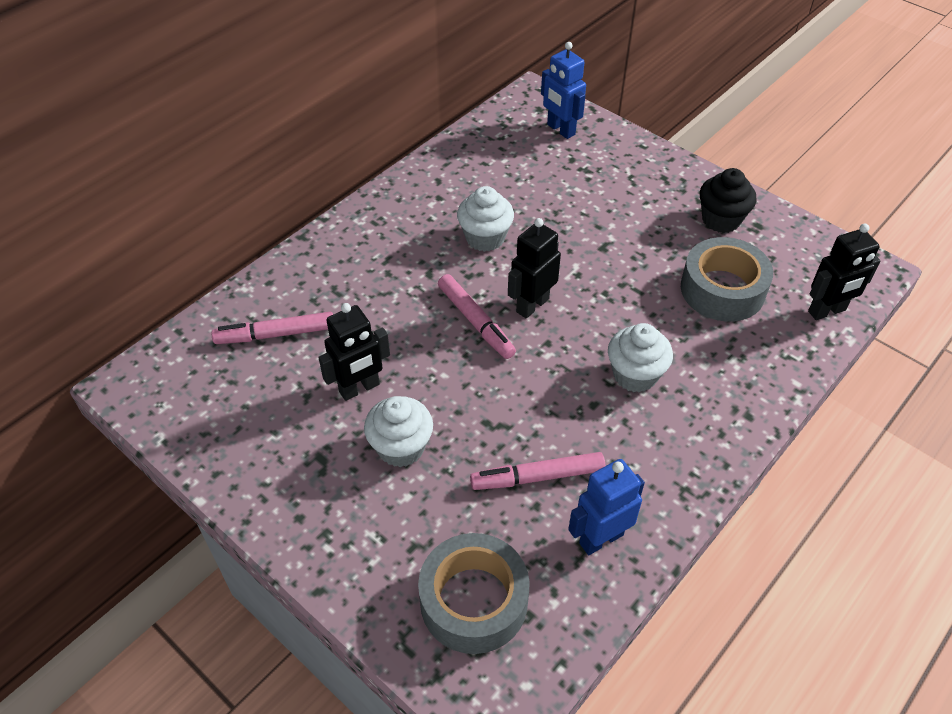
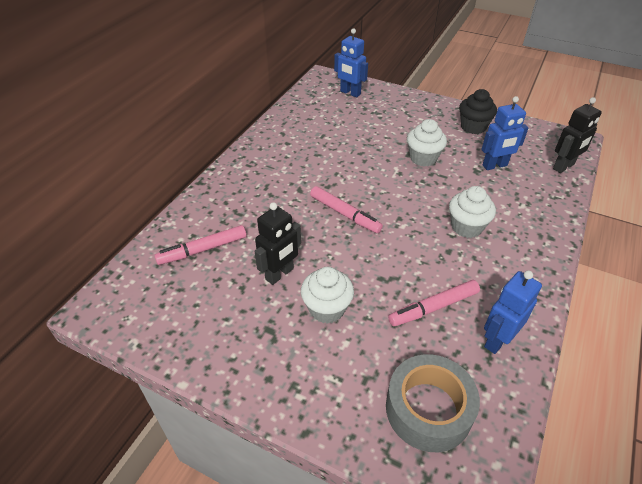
camera: 15 degrees left, 5 degrees down
(485, 238) = (329, 162): white cupcake -> white cupcake (423, 158)
(532, 305) = (378, 197): black robot -> none
(722, 289) = (495, 166): grey tape -> blue robot

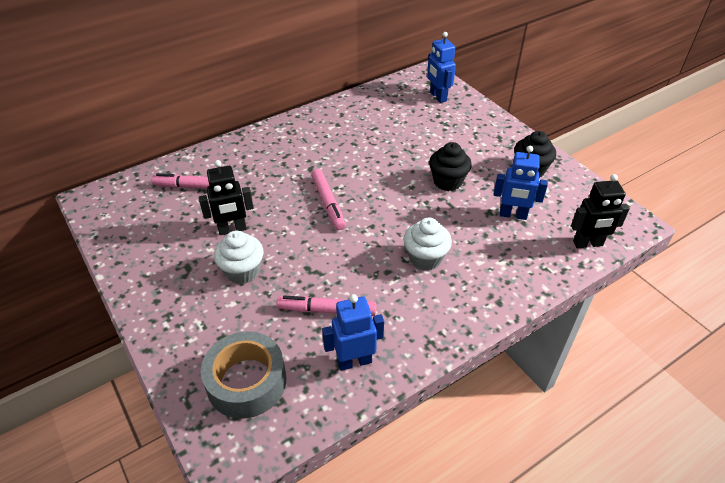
camera: 30 degrees right, 0 degrees up
(423, 158) = (447, 181): white cupcake -> black cupcake

